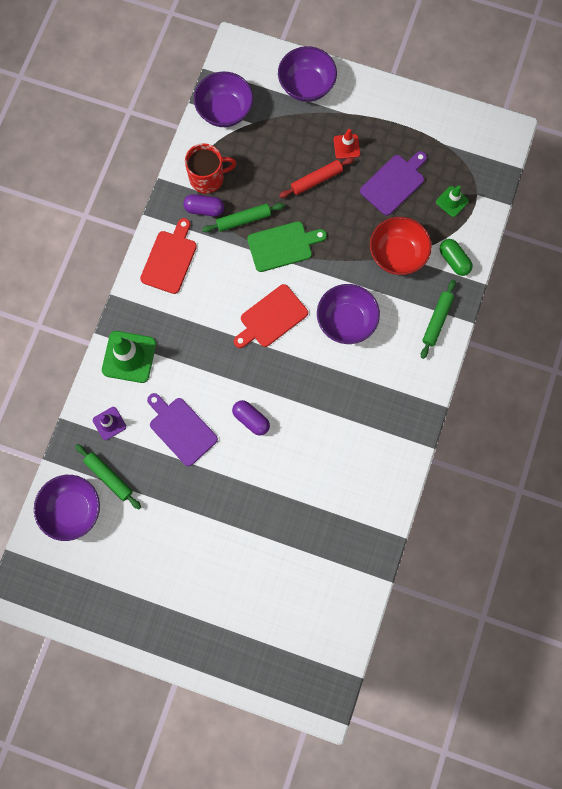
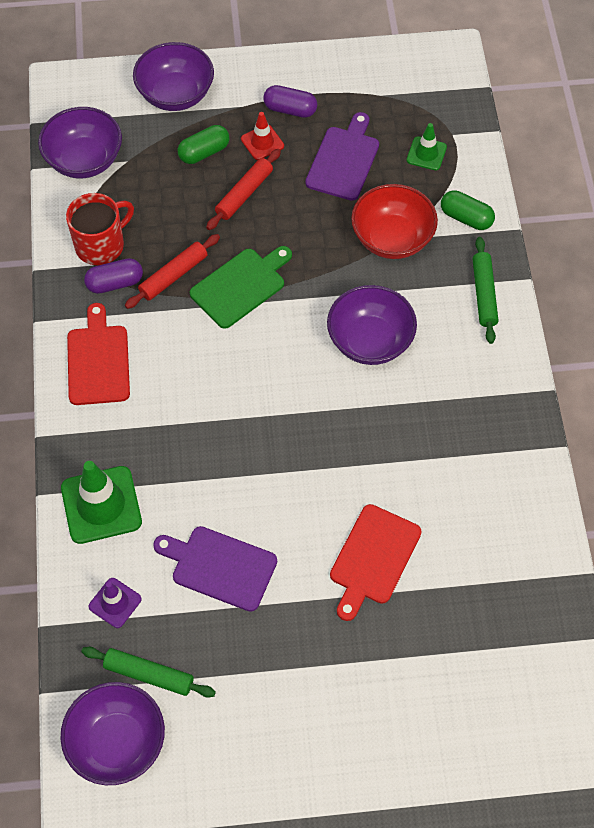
camera: 25 degrees left, 15 degrees down
(243, 220) = (173, 276): green rolling pin -> red rolling pin
(251, 419) = (309, 513): purple capsule -> purple capsule (290, 109)
(271, 318) = (270, 377): red cutting board -> red cutting board (373, 558)
(305, 138) = (204, 152): none -> green capsule

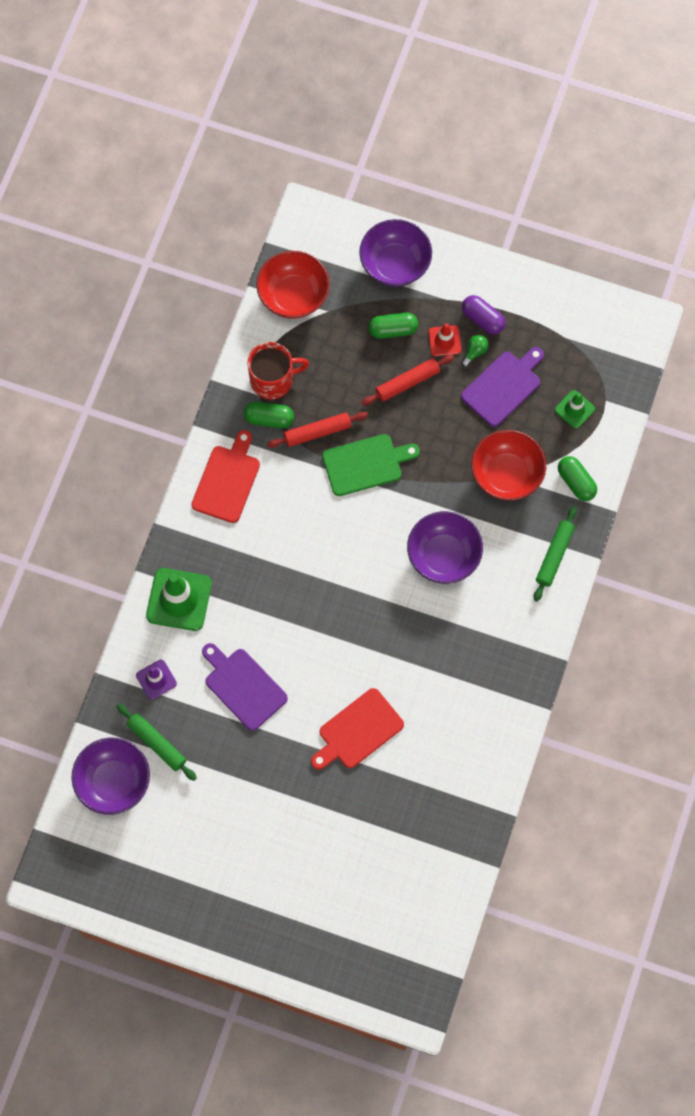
camera: 25 degrees right, 10 degrees up
(84, 160) = (293, 296): purple bowl -> red bowl
(115, 283) = (269, 419): purple capsule -> green capsule
(298, 141) = (474, 352): none -> green light bulb

